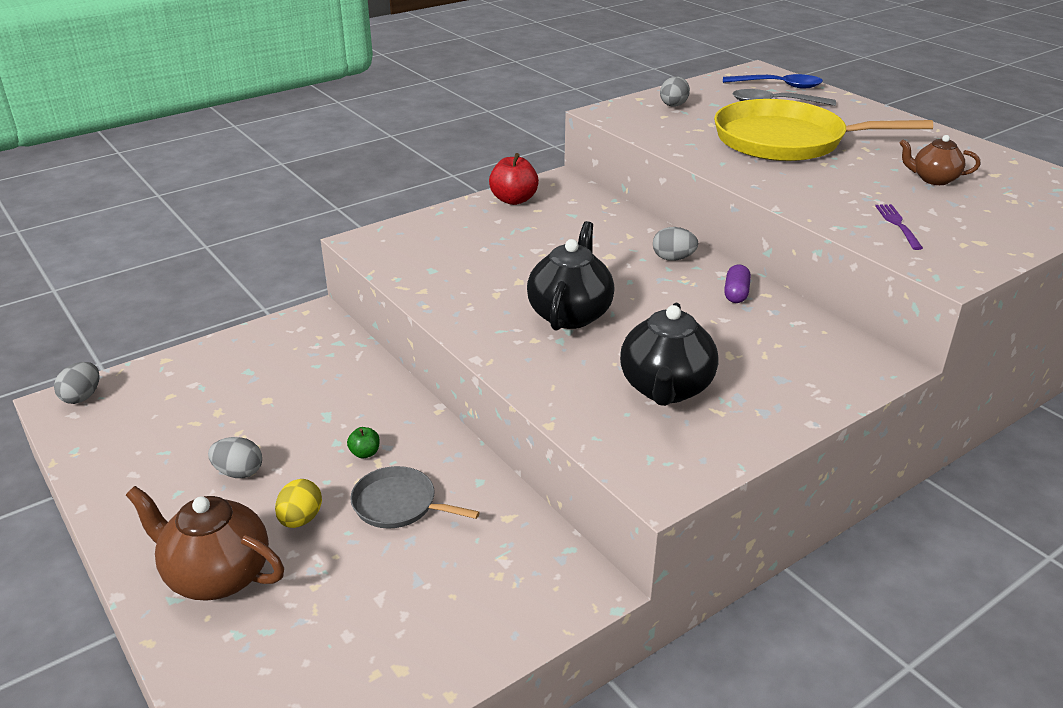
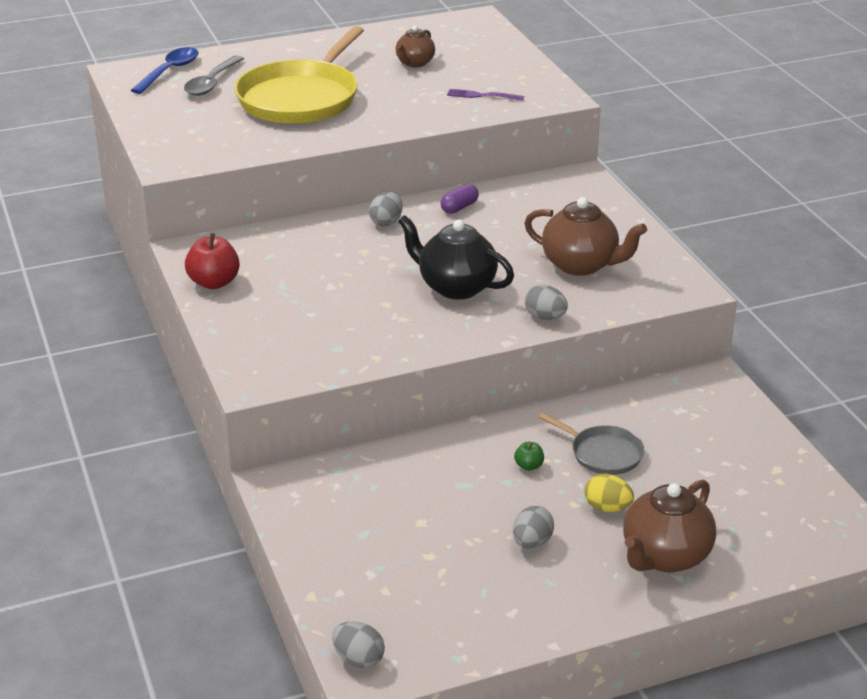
camera: 75 degrees left, 0 degrees up
(398, 504) = (603, 453): grey pan -> grey pan turned 90 degrees counterclockwise
(666, 389) = (581, 265): black teapot -> brown teapot
(673, 106) = (178, 129): grey egg -> grey egg (545, 317)
(736, 293) = (459, 207): purple capsule -> purple capsule turned 75 degrees counterclockwise

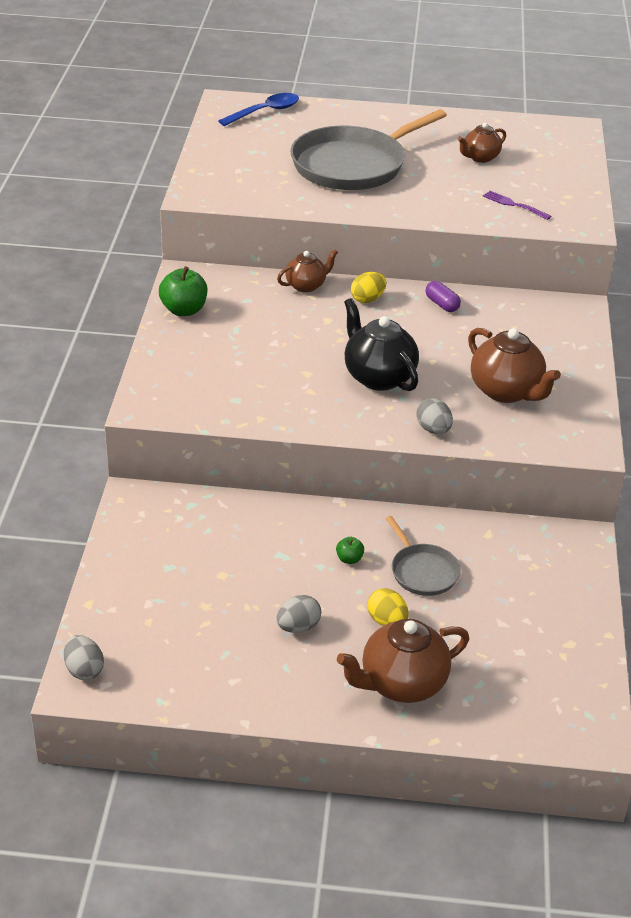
camera: 25 degrees right, 5 degrees up
(212, 83) = (291, 131): grey spoon -> none
(214, 282) = (184, 310): red apple -> green apple
(301, 98) = (353, 165): yellow pan -> grey pan
(317, 226) = (306, 285): none -> brown teapot
(386, 222) = (367, 299): grey egg -> yellow egg
(459, 207) = (442, 304): purple capsule -> purple capsule turned 75 degrees clockwise

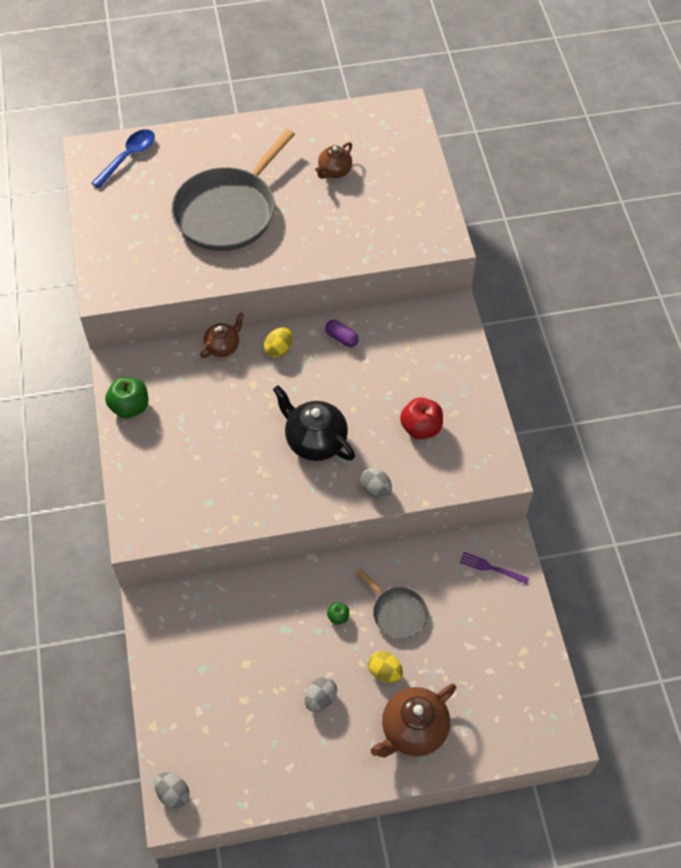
camera: 15 degrees left, 20 degrees up
(506, 391) = (421, 428): brown teapot -> red apple
(514, 205) = (379, 228): purple fork -> purple fork (491, 568)

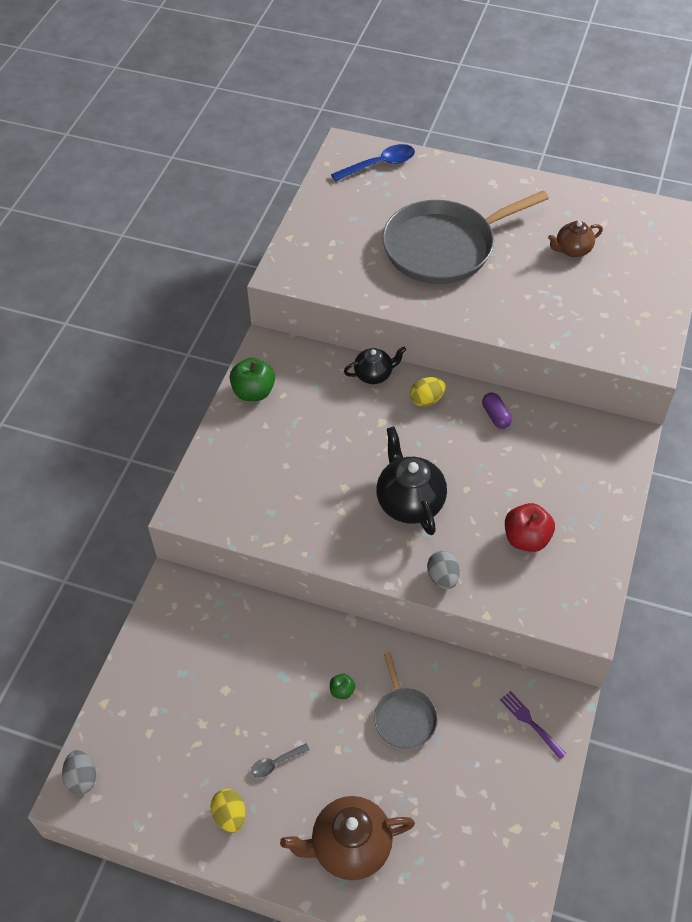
camera: 30 degrees right, 5 degrees down
(223, 346) = (374, 375): brown teapot -> black teapot
(320, 698) = (276, 763): grey egg -> grey spoon
(384, 671) = (356, 770): yellow egg -> yellow egg (230, 816)

